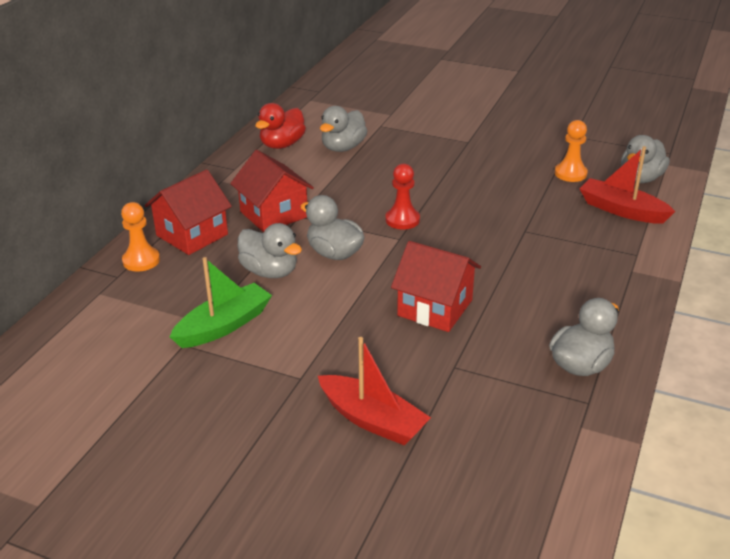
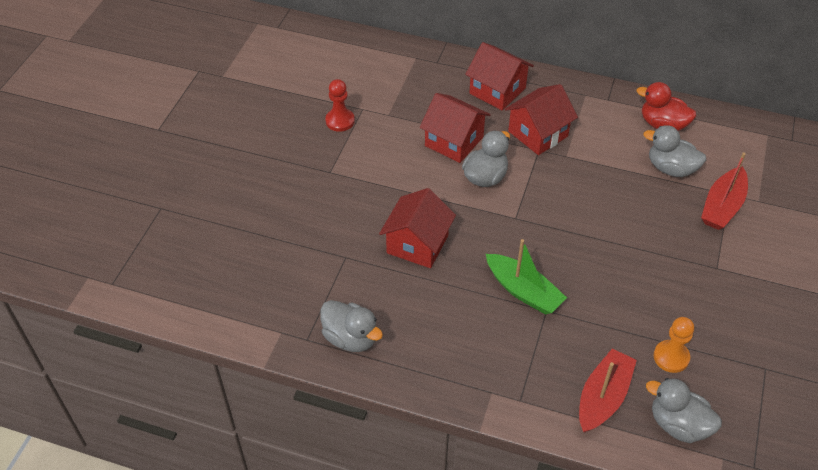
camera: 85 degrees right, 15 degrees up
(141, 260) = (458, 70): orange pawn -> none
(224, 325) = (384, 125): green boat -> green boat (523, 291)
(270, 272) = (454, 141): grey duck -> red house
(372, 420) = (288, 213): red boat -> red boat (722, 206)
(402, 220) = (547, 219): red pawn -> red pawn (340, 121)

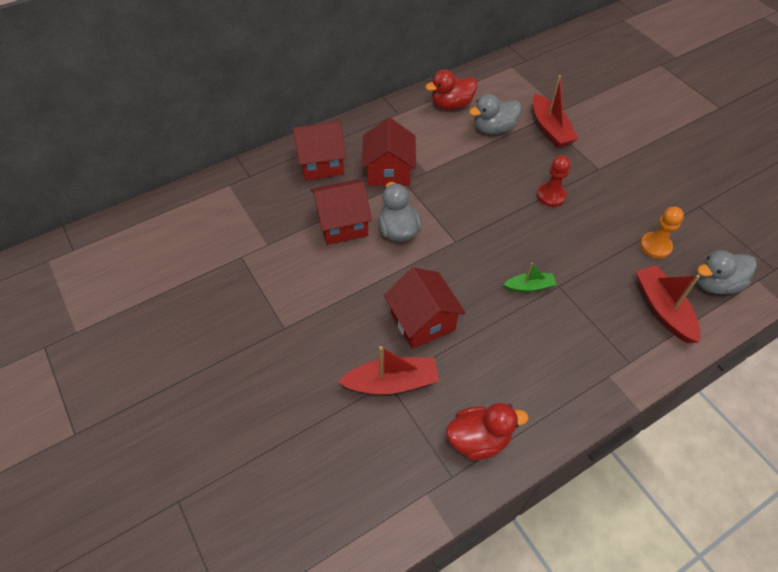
camera: 50 degrees left, 5 degrees up
(340, 121) = (236, 281): red pawn -> red pawn (551, 196)
(347, 259) = (392, 382): none -> red boat
(351, 338) = (478, 439): grey duck -> red duck
(523, 291) = (529, 286): green boat -> green boat, size x0.59

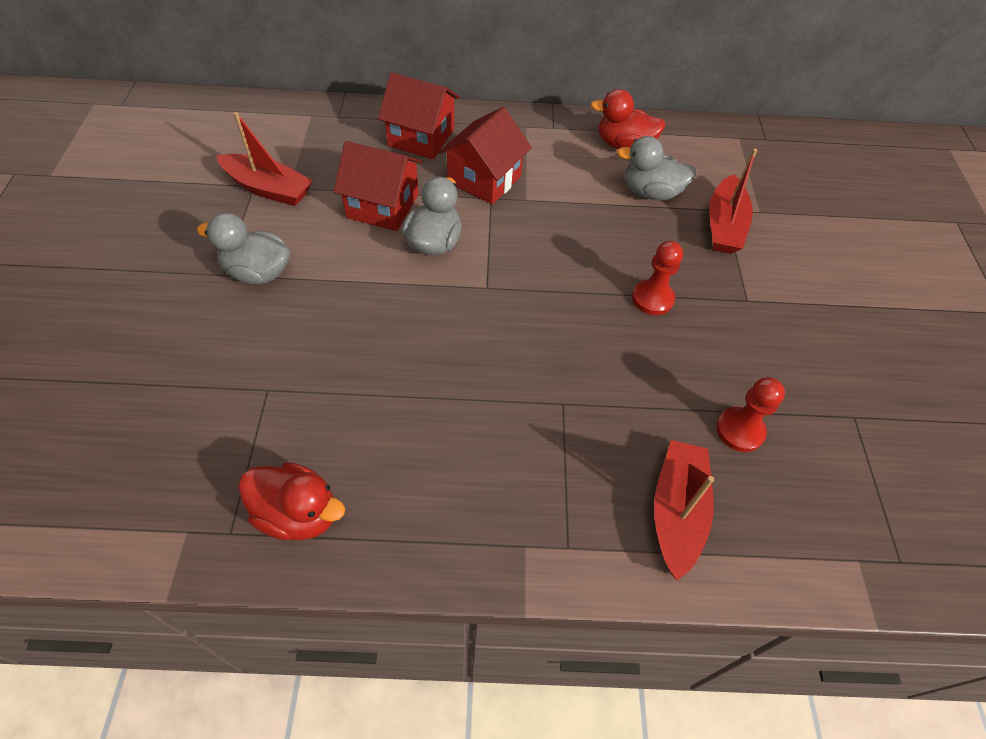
camera: 30 degrees right, 0 degrees up
(392, 382) = (270, 392): red boat -> red boat (268, 189)
(422, 321) = (366, 349): red house -> none
(529, 286) = (525, 384): green boat -> none
(655, 246) = (740, 430): orange pawn -> red pawn
(715, 284) = (785, 526): grey duck -> grey duck (258, 272)

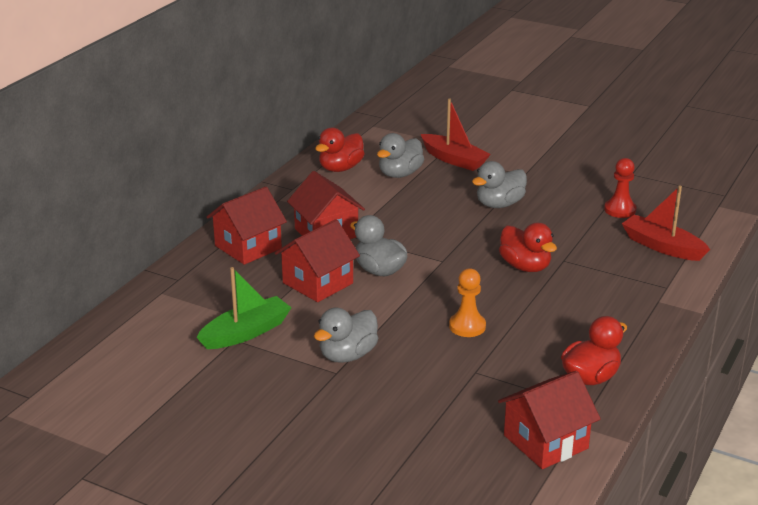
camera: 60 degrees left, 25 degrees down
(142, 504) = (546, 442): none -> red house
(268, 189) = (246, 332): red boat -> green boat
(358, 353) = (467, 326): none -> orange pawn
(522, 368) = (525, 266): none -> red duck
(652, 299) = (499, 204): red pawn -> grey duck

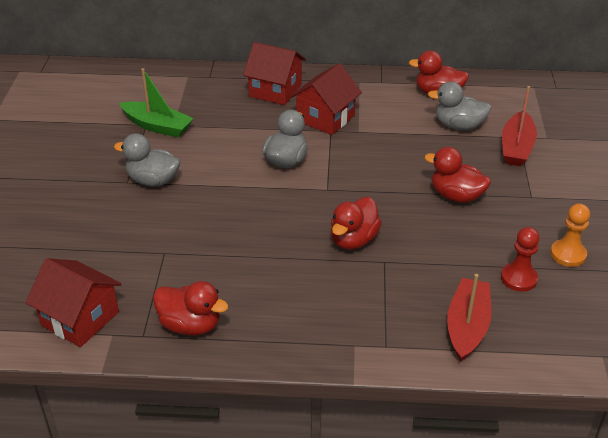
camera: 65 degrees right, 10 degrees up
(317, 283) = (246, 137): red house -> none
(467, 326) = (230, 230): orange pawn -> orange pawn (568, 254)
(499, 204) = (456, 196): grey duck -> red duck

